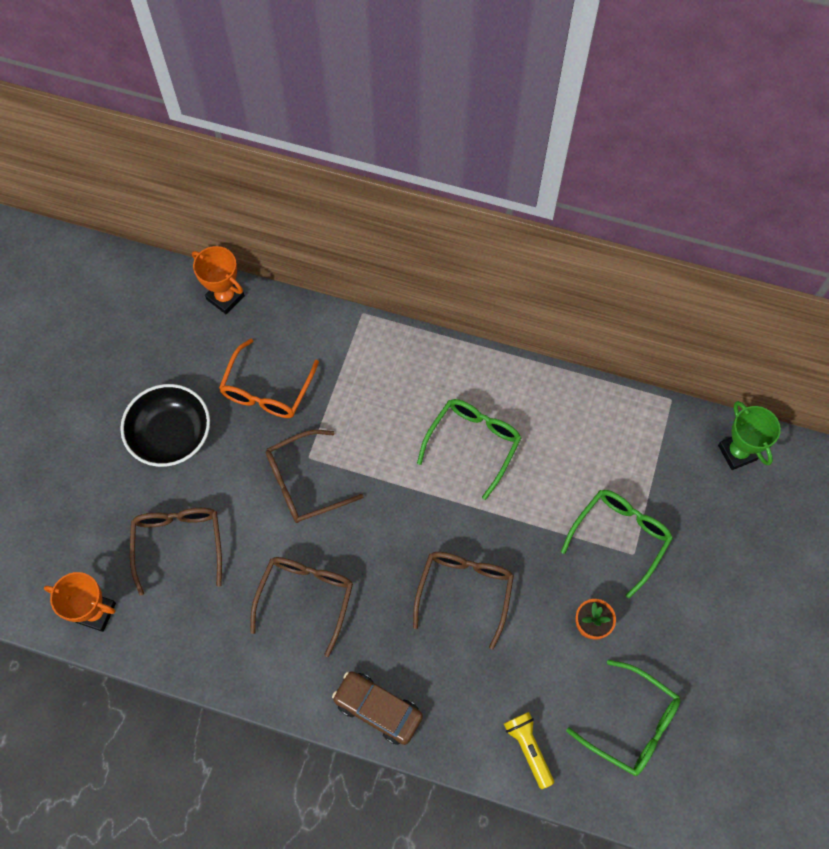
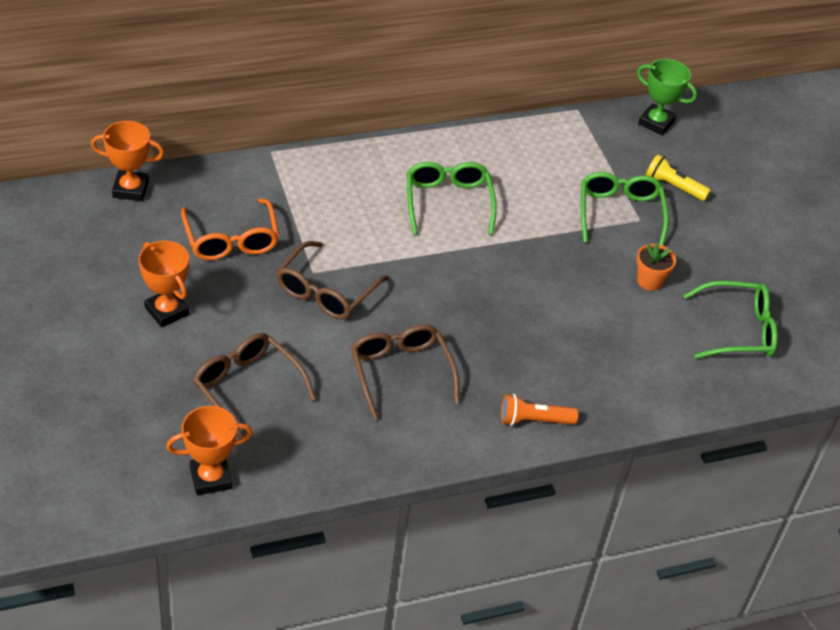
camera: 40 degrees left, 20 degrees down
(171, 435) = (167, 311): black bowl -> orange trophy
(378, 709) = (534, 420): brown car -> orange flashlight
(464, 591) = (531, 304): brown glasses -> none
(528, 748) = (677, 385): yellow flashlight -> yellow flashlight (673, 187)

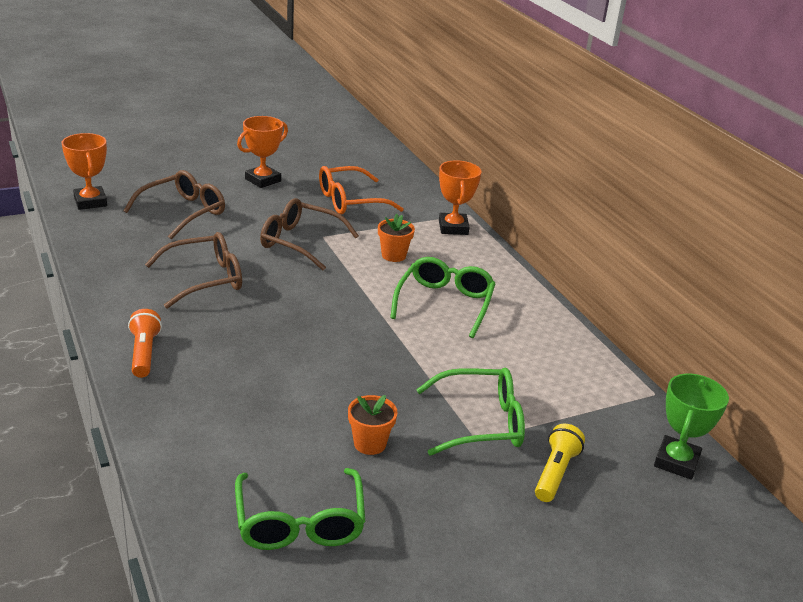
camera: 85 degrees right, 15 degrees down
(130, 189) = (393, 162): orange trophy -> orange trophy (453, 228)
(357, 223) = (393, 255): none -> orange flower pot
(448, 202) = (444, 303): green glasses -> green glasses turned 60 degrees counterclockwise

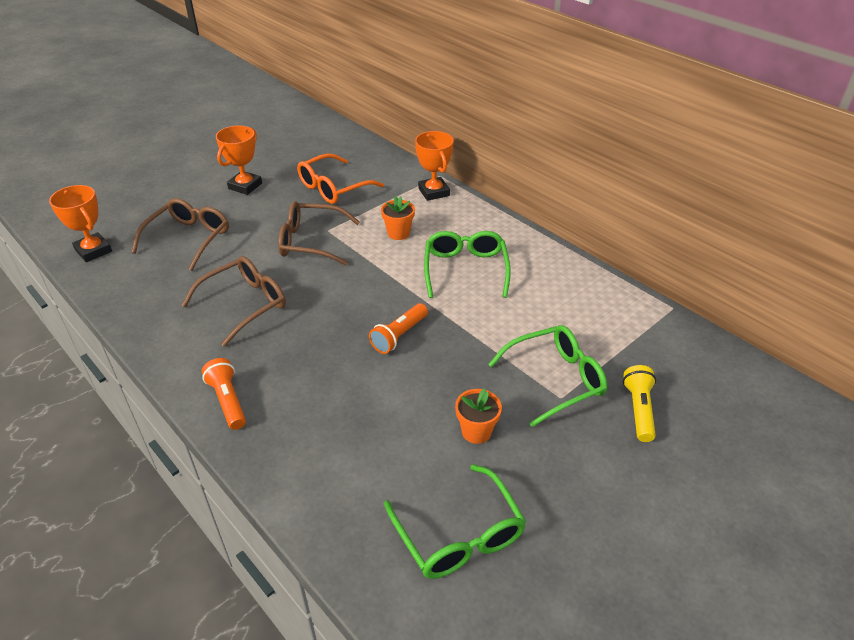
camera: 15 degrees left, 10 degrees up
(341, 343) = (399, 336): none -> orange flashlight
(676, 462) = (722, 368): green trophy -> none

